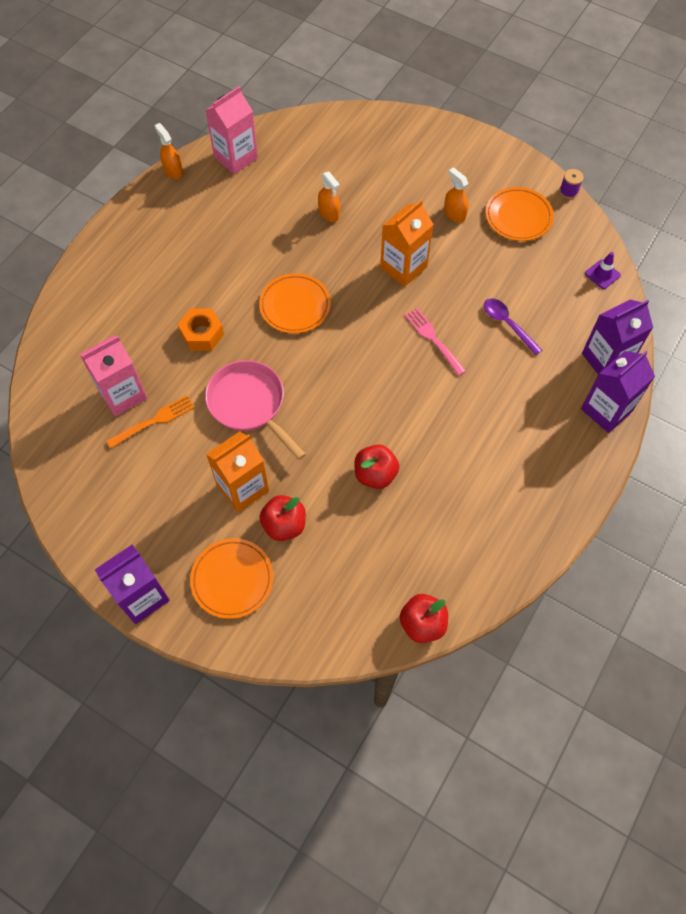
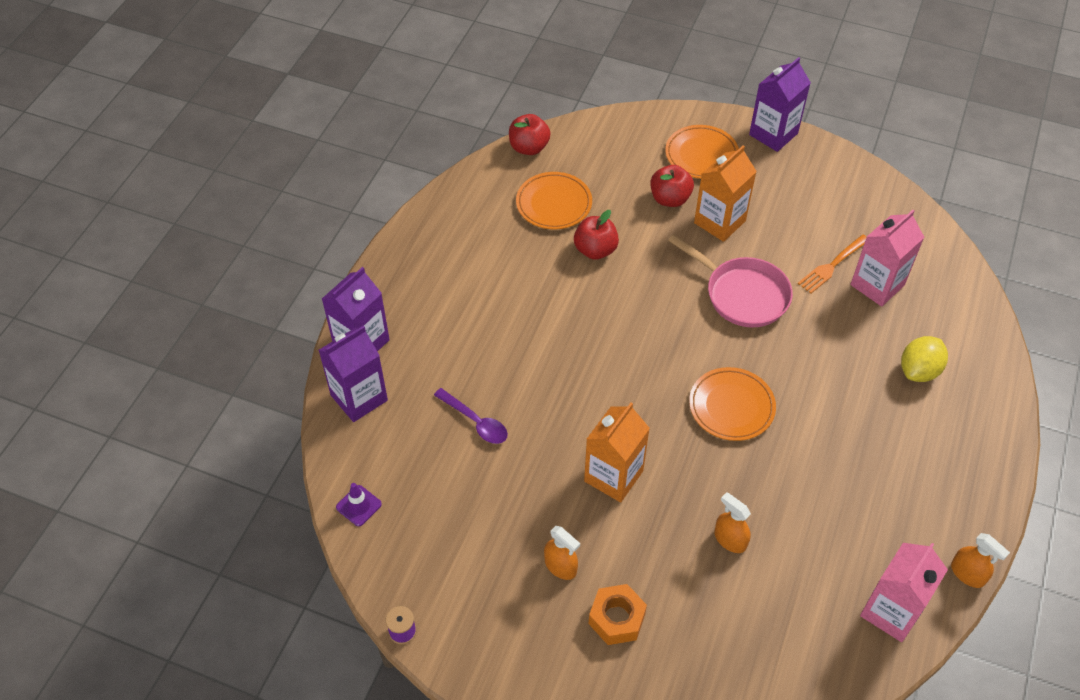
camera: 170 degrees right, 10 degrees down
(128, 312) = (919, 371): none -> yellow lemon
(202, 334) = (824, 358): orange nut -> orange nut (616, 619)
(434, 339) = (560, 391): pink fork -> none
(518, 217) = (472, 576): orange plate -> orange plate (554, 204)

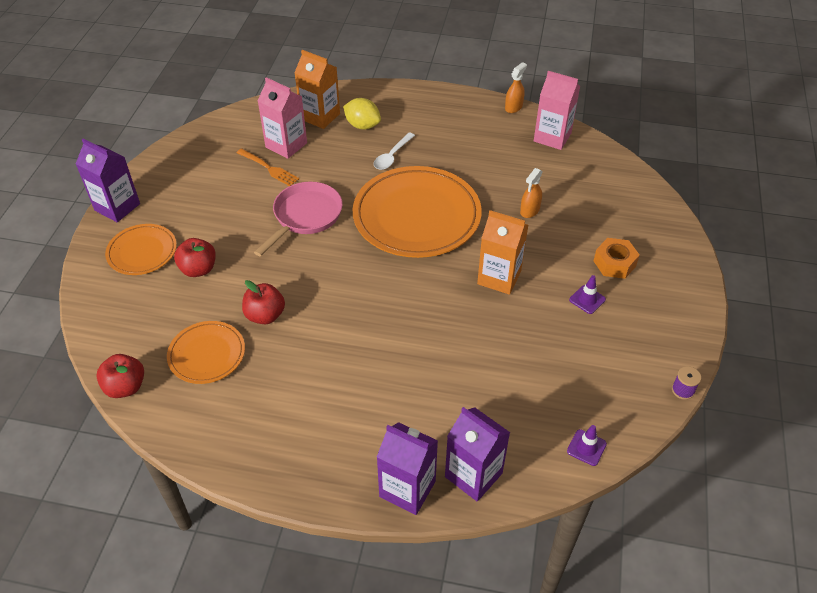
camera: 100 degrees left, 5 degrees down
(476, 422) = (475, 375): purple spoon -> none
(560, 566) = (587, 299): orange spray bottle -> purple traffic cone
(719, 222) = (225, 235): orange carton -> orange carton (320, 116)
(731, 406) = (416, 216): orange plate -> orange plate, size x1.92
(851, 396) = (392, 156): none -> white spoon

